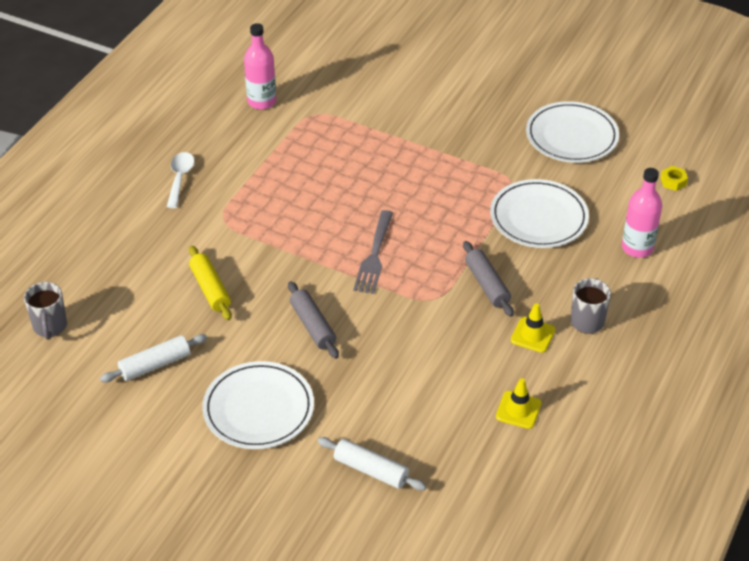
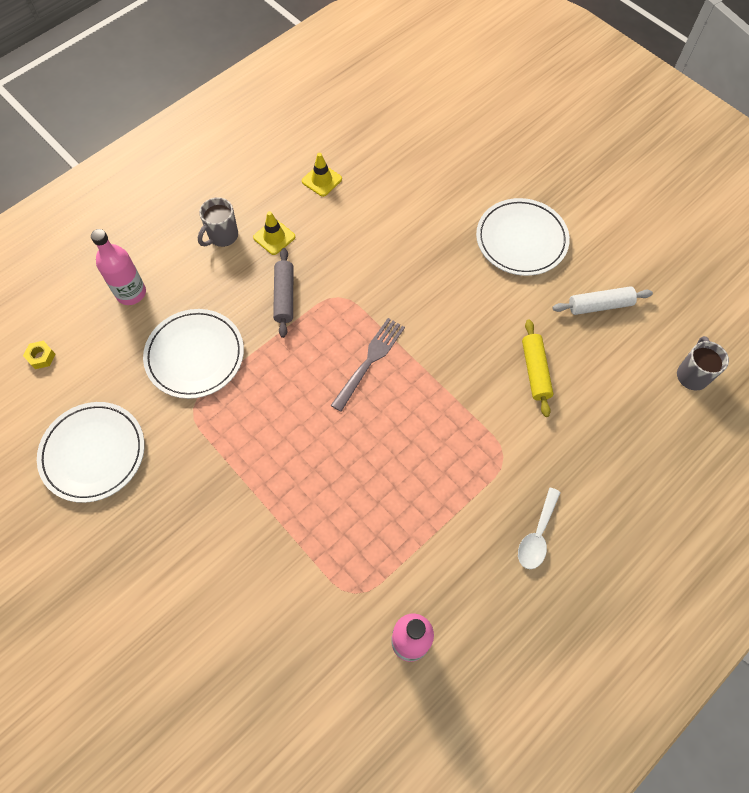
camera: 160 degrees left, 20 degrees up
(313, 326) = (453, 302): grey rolling pin -> none
(371, 470) = (451, 168): white rolling pin -> none

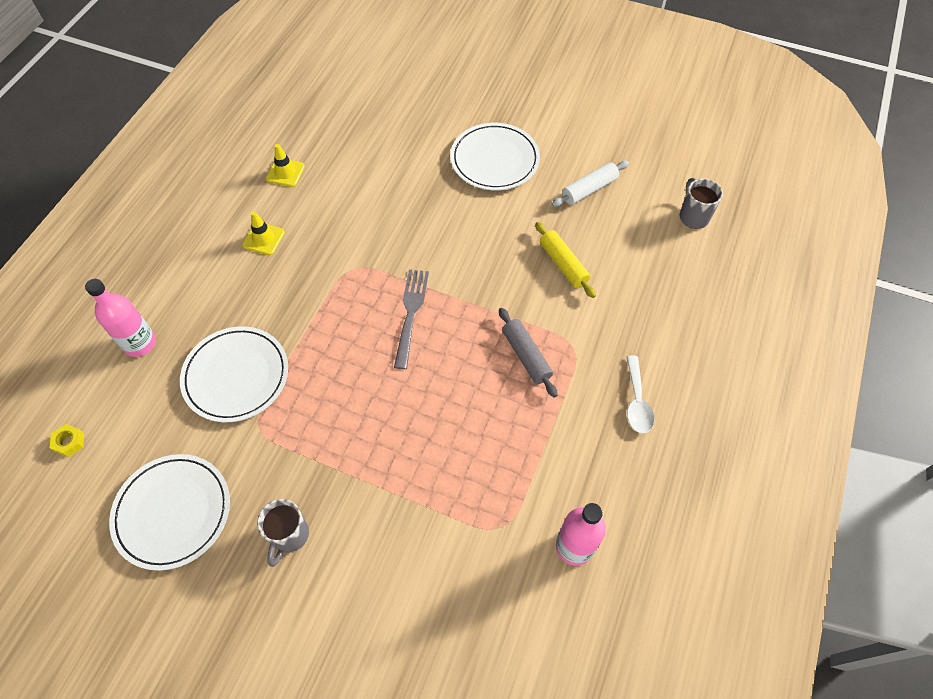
camera: 25 degrees left, 5 degrees down
(222, 236) = (211, 256): grey mug -> grey mug (289, 536)
(284, 296) = (300, 288): grey rolling pin -> grey rolling pin (526, 356)

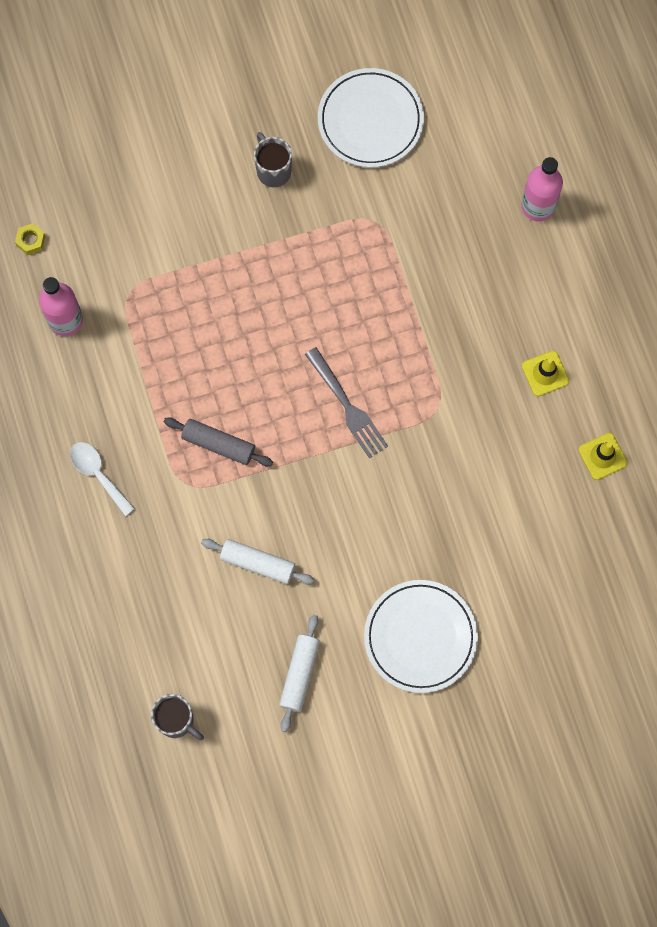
camera: 140 degrees right, 15 degrees up
(69, 442) = (499, 102): yellow nut -> yellow nut (31, 241)
(236, 376) = (433, 243): white plate -> none
(563, 264) = (257, 563): yellow rolling pin -> white rolling pin

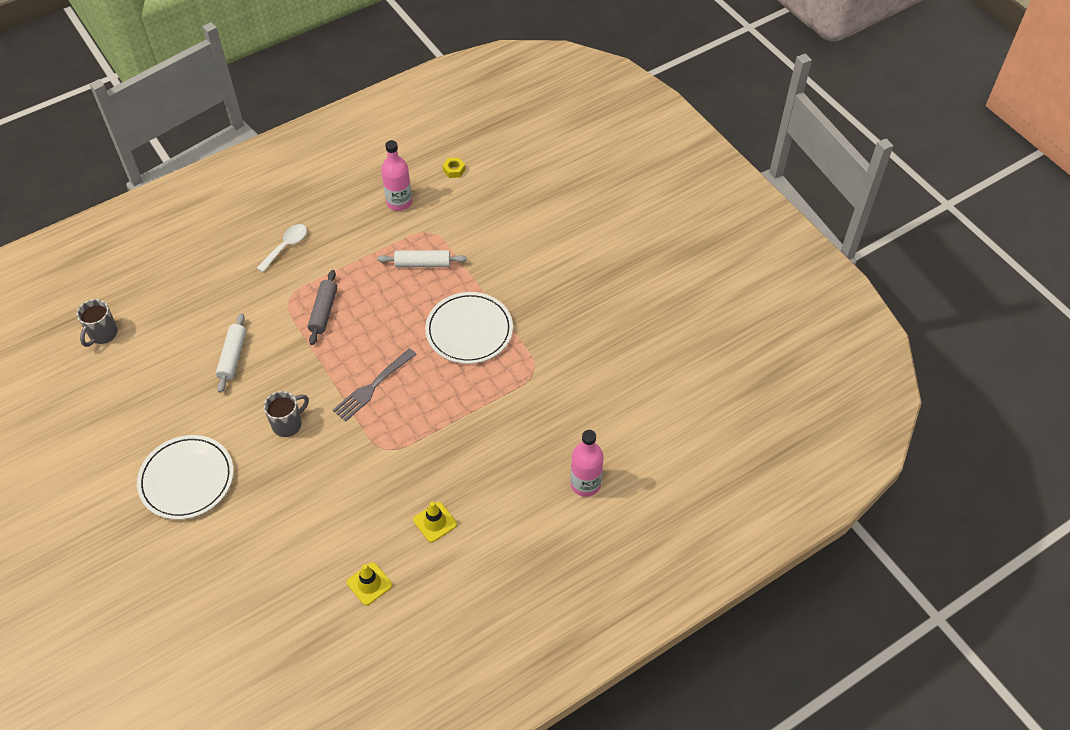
camera: 75 degrees right, 20 degrees down
(273, 170) = (555, 296): grey mug -> grey mug (288, 424)
(299, 674) = (146, 403): white rolling pin -> white rolling pin (423, 264)
(370, 120) = (619, 349): white plate -> white plate (469, 330)

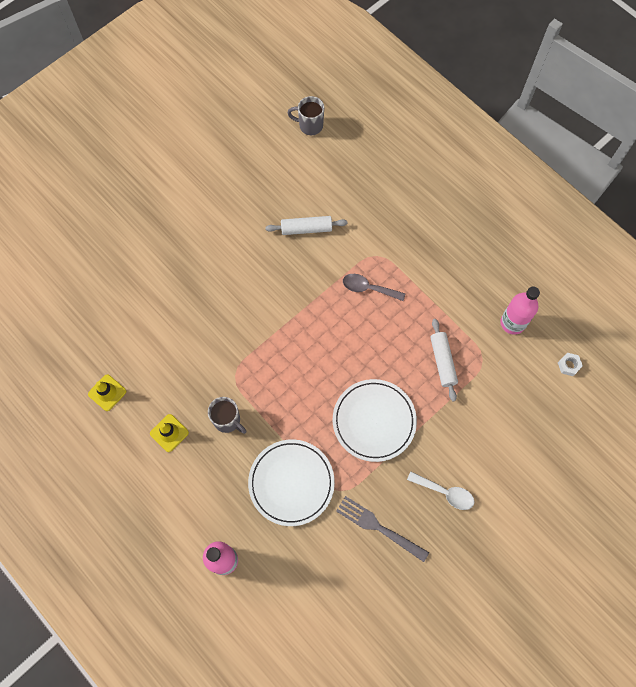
camera: 80 degrees right, 15 degrees up
(187, 479) = (184, 229): white plate -> white plate (291, 483)
(286, 246) = (434, 237): white spoon -> white spoon (445, 492)
(288, 424) = (247, 290): grey mug -> grey mug (227, 420)
(323, 311) = (368, 288): grey rolling pin -> grey spoon
(373, 386) = (297, 350): grey fork -> grey fork (379, 527)
(454, 170) = (568, 365): yellow nut -> white nut

